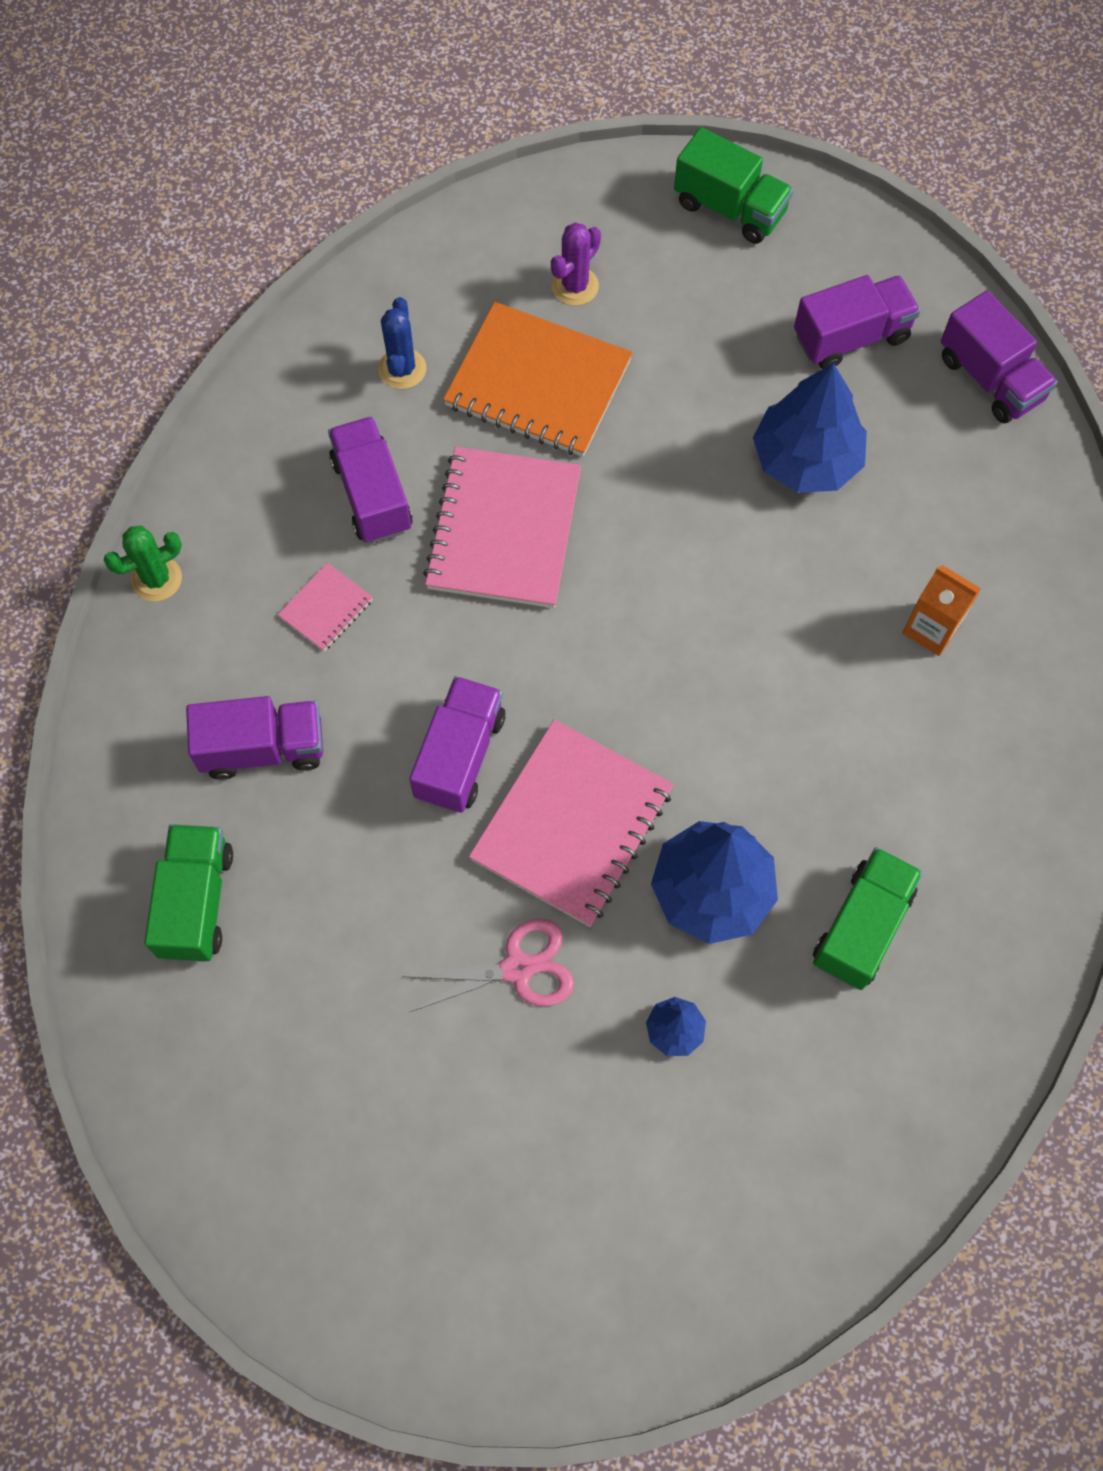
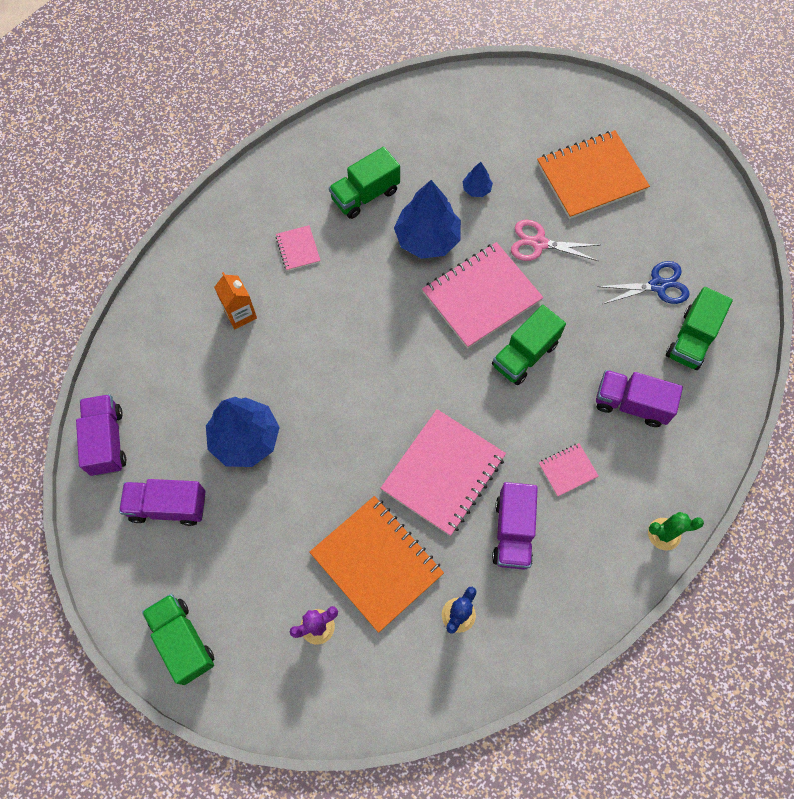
camera: 155 degrees left, 0 degrees up
(282, 978) = (657, 285): none -> blue scissors
(459, 755) = (524, 355): purple truck -> green truck
(477, 1157) = (591, 176): none -> orange notebook
(912, 775) = (298, 249): none -> pink notebook

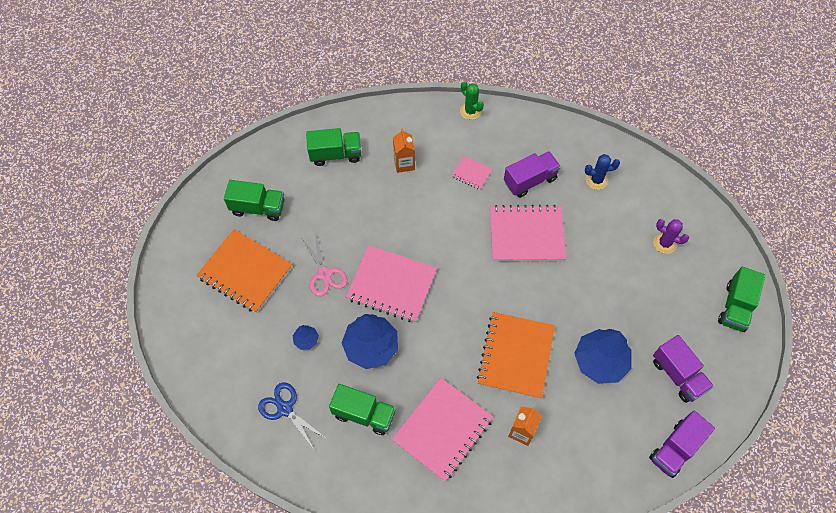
camera: 125 degrees left, 5 degrees down
(298, 249) = (443, 430): pink notebook -> pink notebook, size x2.15
(377, 563) = (606, 236): orange notebook -> orange notebook (515, 356)
(524, 355) = (415, 236): green truck -> green truck (258, 207)
(631, 404) = (404, 163): purple truck -> orange carton
(657, 285) = (309, 190): blue scissors -> blue scissors (285, 409)

